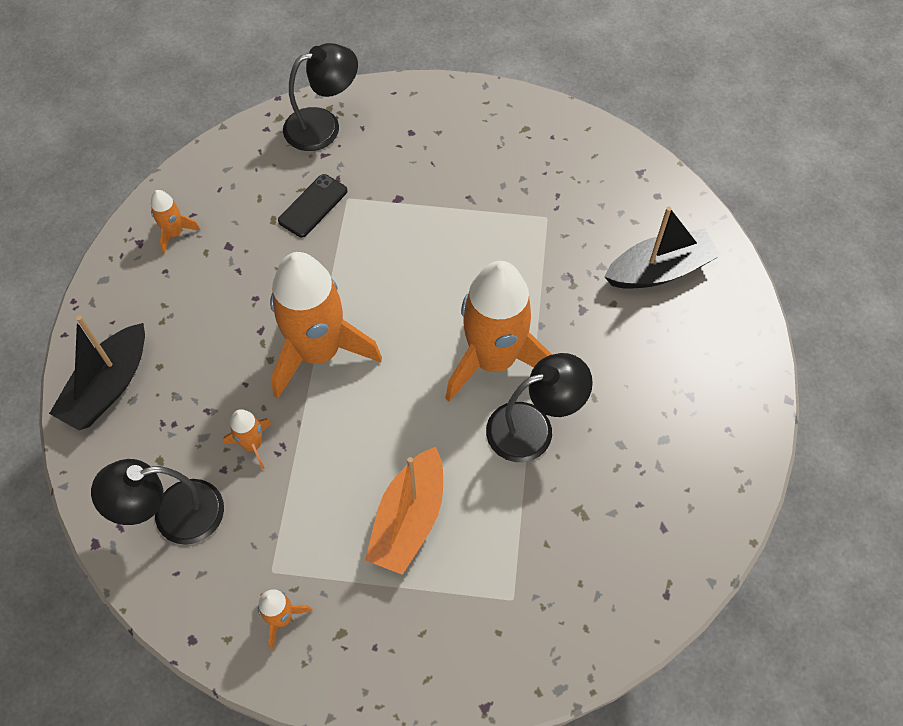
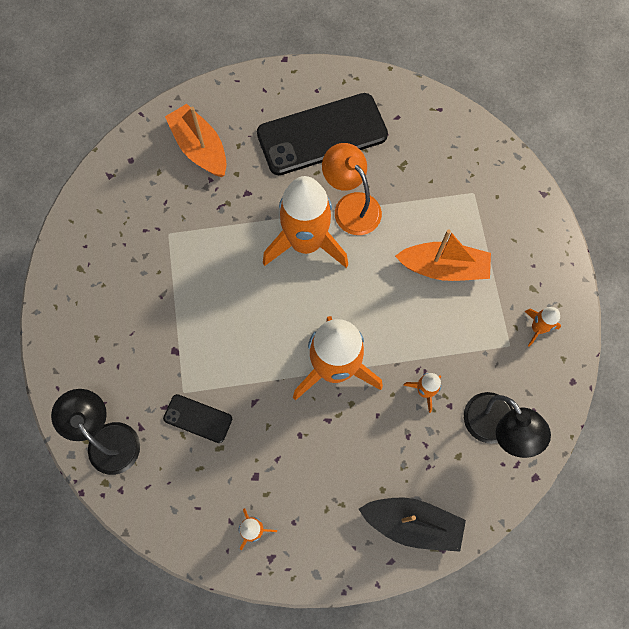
camera: 105 degrees left, 10 degrees up
(533, 427) = (351, 206): black lamp -> orange lamp
(652, 418) = (322, 134): none -> black phone
(659, 270) = (200, 148): black boat -> orange boat

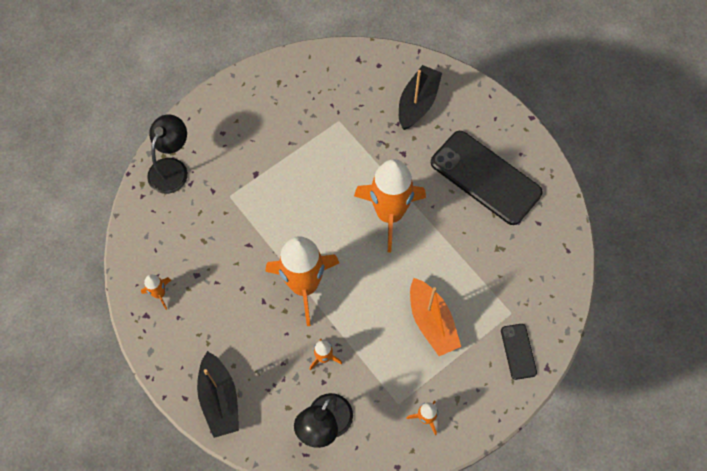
camera: 60 degrees right, 5 degrees down
(198, 418) = (216, 215): black phone -> black phone (518, 351)
(200, 148) = (418, 103): orange boat -> black boat
(351, 206) = (440, 229): orange lamp -> none

